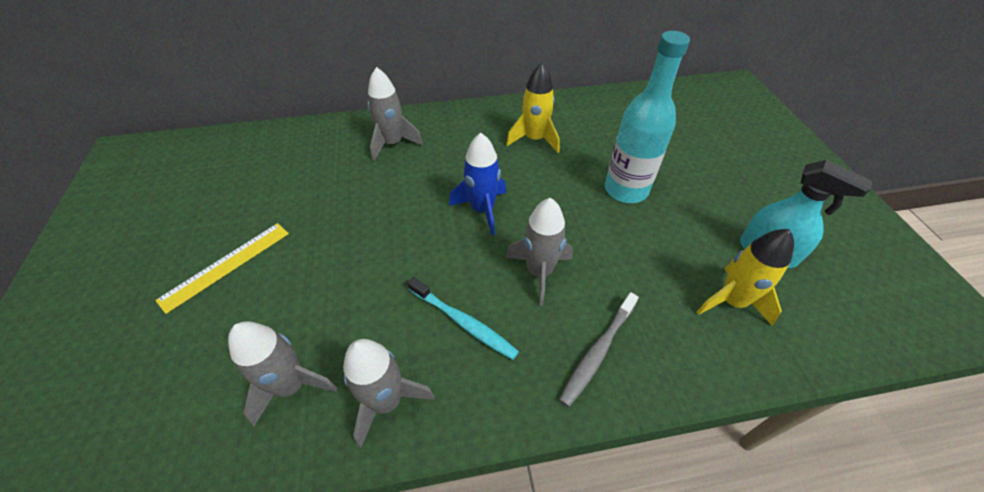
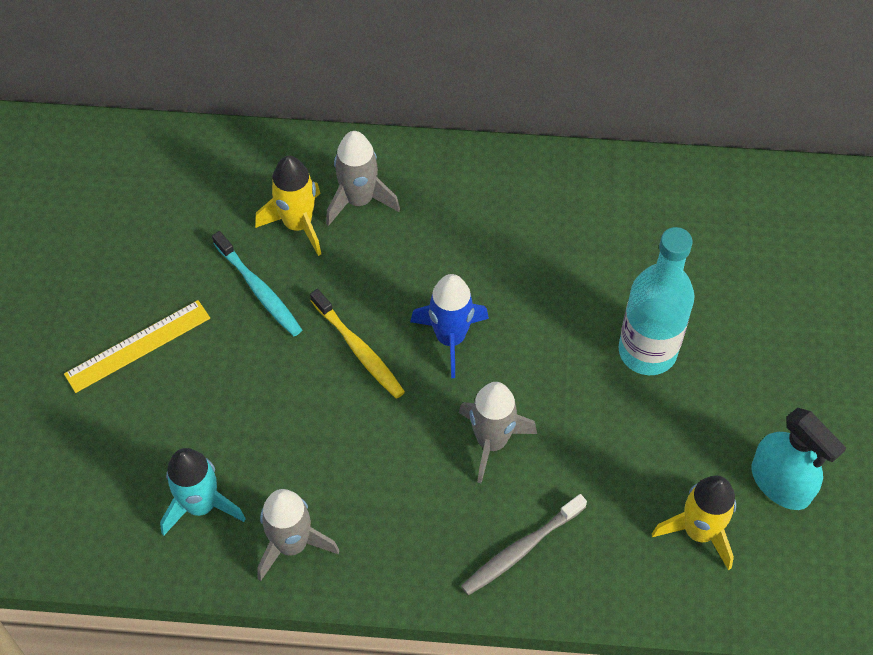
camera: 15 degrees right, 10 degrees up
(291, 386) = (201, 505): grey rocket -> turquoise rocket
(413, 231) = (358, 349): none -> yellow toothbrush
(463, 322) = (388, 481): turquoise toothbrush -> turquoise toothbrush (259, 289)
(534, 139) = (557, 236): yellow rocket -> yellow rocket (298, 224)

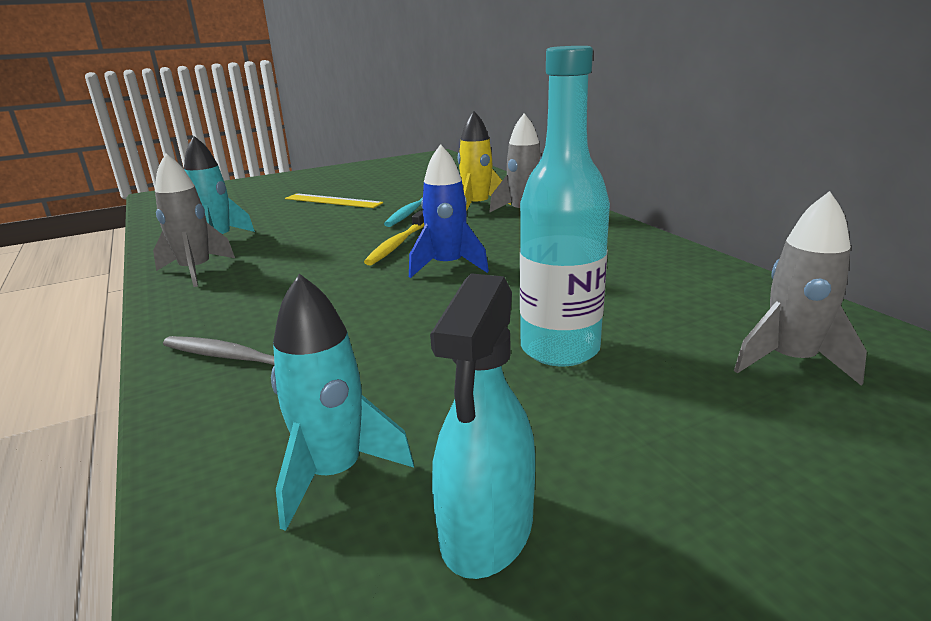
camera: 60 degrees right, 35 degrees down
(491, 441) = (358, 309): grey rocket -> grey rocket (790, 361)
(699, 532) = (334, 473): yellow rocket -> turquoise rocket

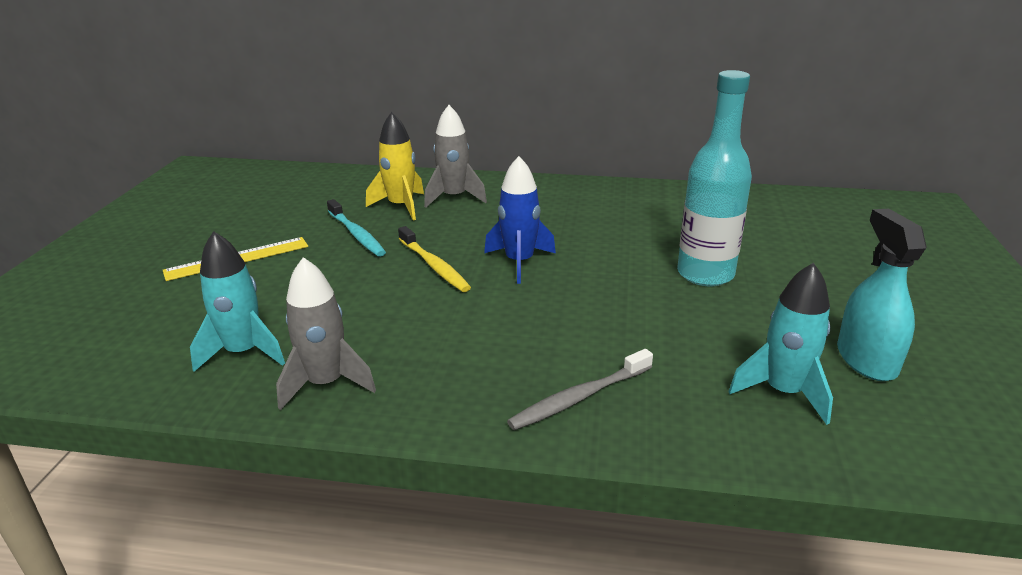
camera: 55 degrees left, 5 degrees up
(487, 529) = (866, 360): turquoise spray bottle -> turquoise spray bottle turned 150 degrees counterclockwise
(790, 361) = (781, 225): grey rocket -> none

